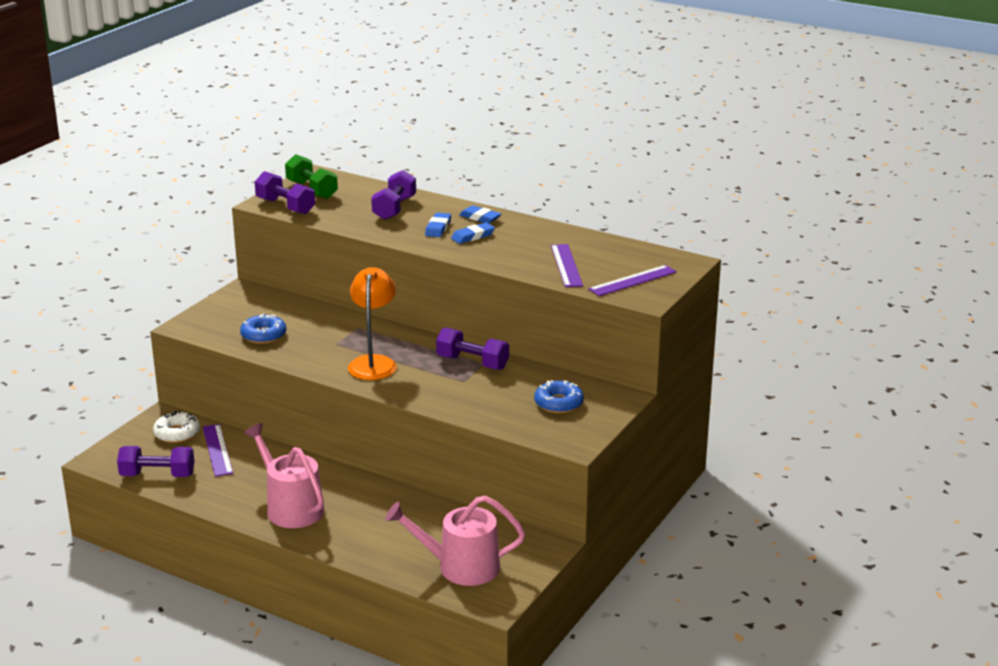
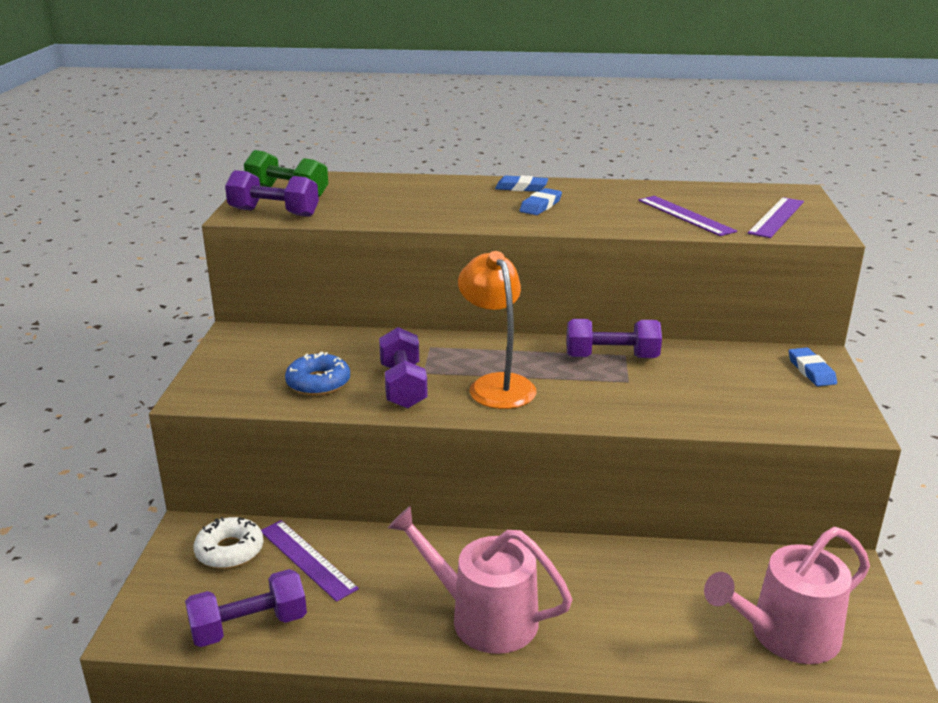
camera: 25 degrees left, 0 degrees up
(394, 208) = (412, 194): purple dumbbell -> purple dumbbell (403, 386)
(438, 228) = (489, 204): blue eraser -> blue eraser (811, 371)
(558, 403) = (765, 381): blue donut -> none

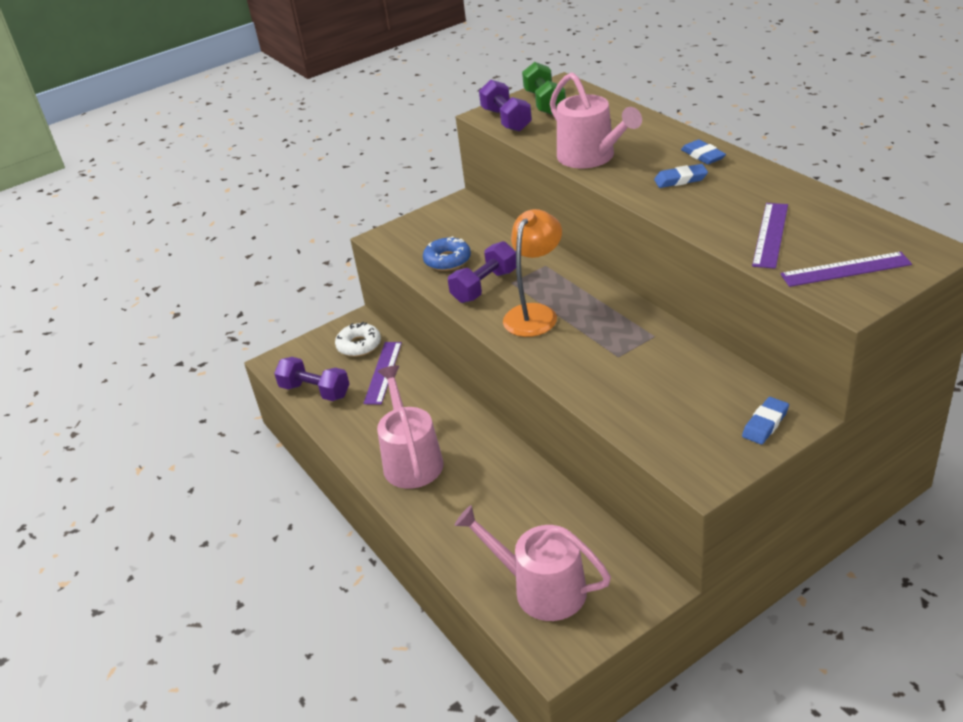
camera: 55 degrees right, 10 degrees up
(427, 214) = (591, 157): none -> pink watering can
(611, 357) = (641, 333): purple dumbbell -> none

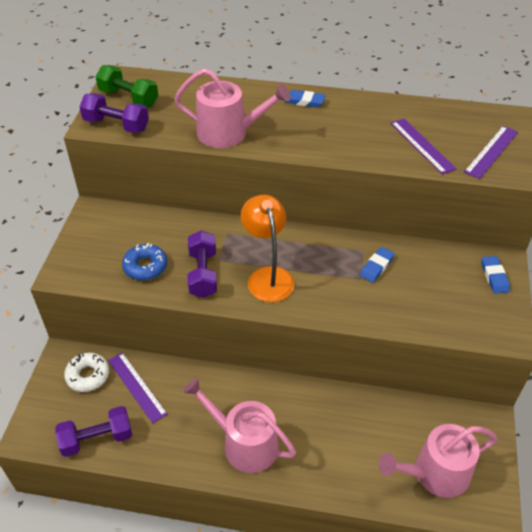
camera: 50 degrees left, 10 degrees up
(680, 179) = (315, 126): blue eraser -> blue eraser (376, 266)

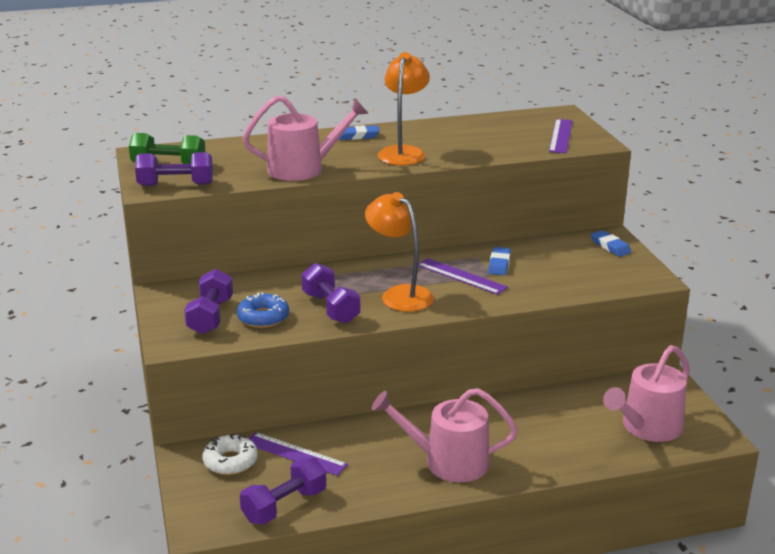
camera: 25 degrees left, 20 degrees down
(108, 251) = (210, 316): none -> purple dumbbell
(328, 135) = (403, 152): none -> orange lamp
(422, 145) = (496, 143): purple ruler -> purple ruler (461, 276)

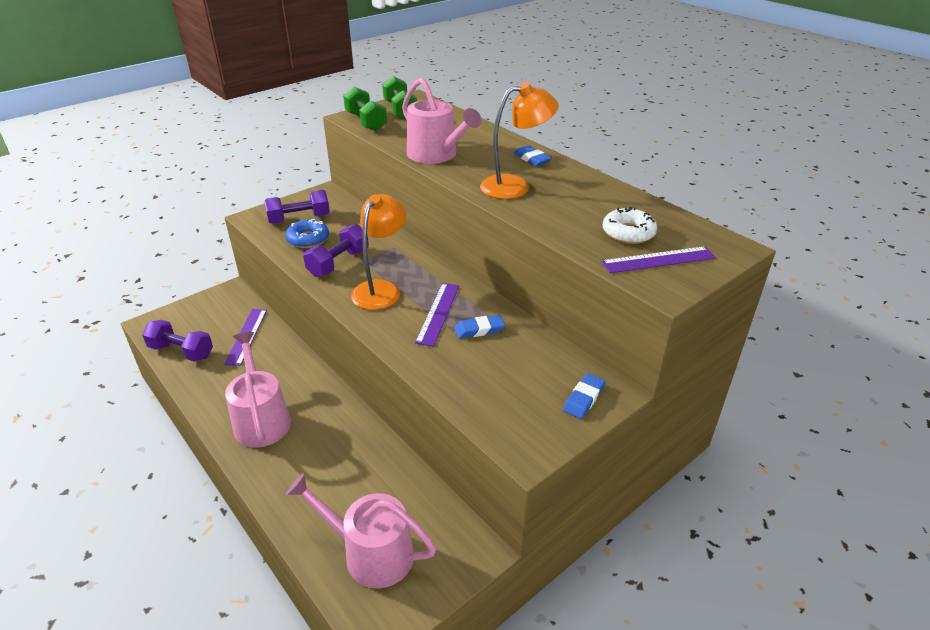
camera: 65 degrees right, 10 degrees up
(176, 185) = (366, 122): purple dumbbell -> green dumbbell
(230, 461) = (228, 311): white donut -> white donut (628, 233)

